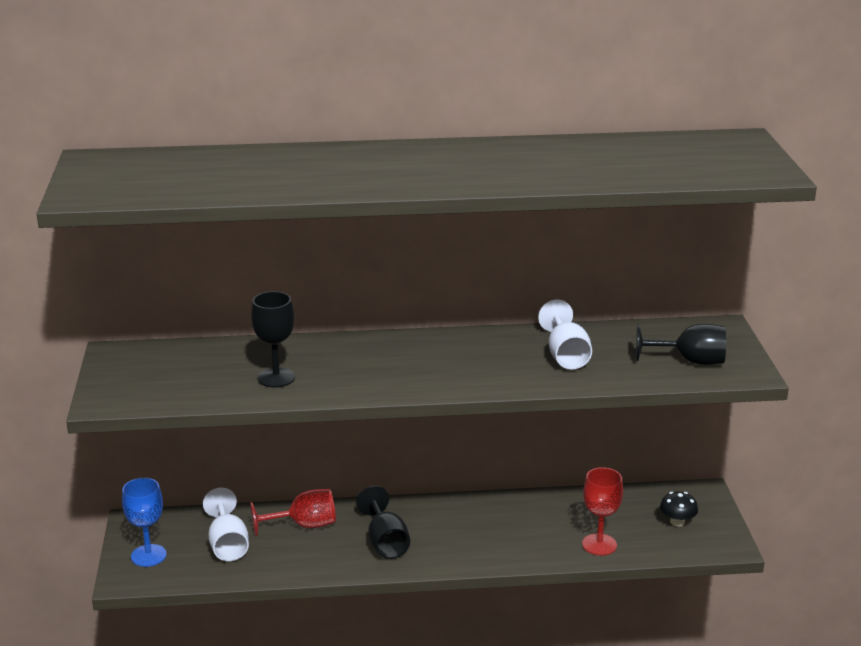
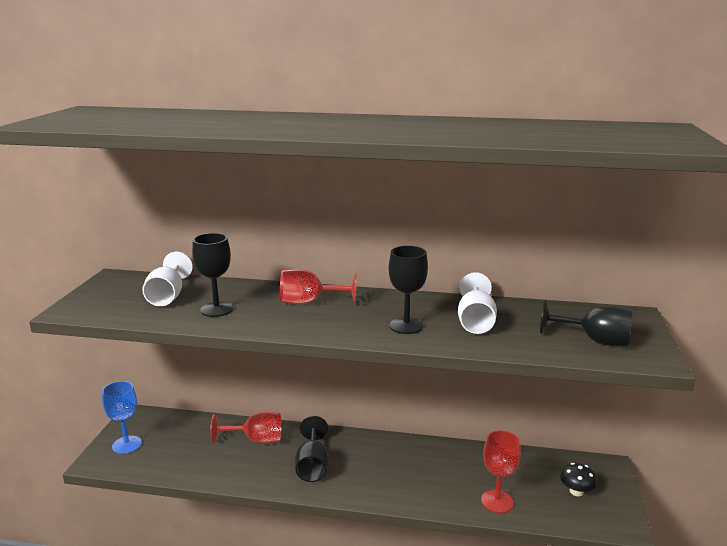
camera: 15 degrees right, 5 degrees down
(227, 545) = (189, 446): white goblet -> white goblet (168, 296)
(375, 355) = (309, 302): none -> red goblet
(496, 370) = (406, 326): none -> black goblet

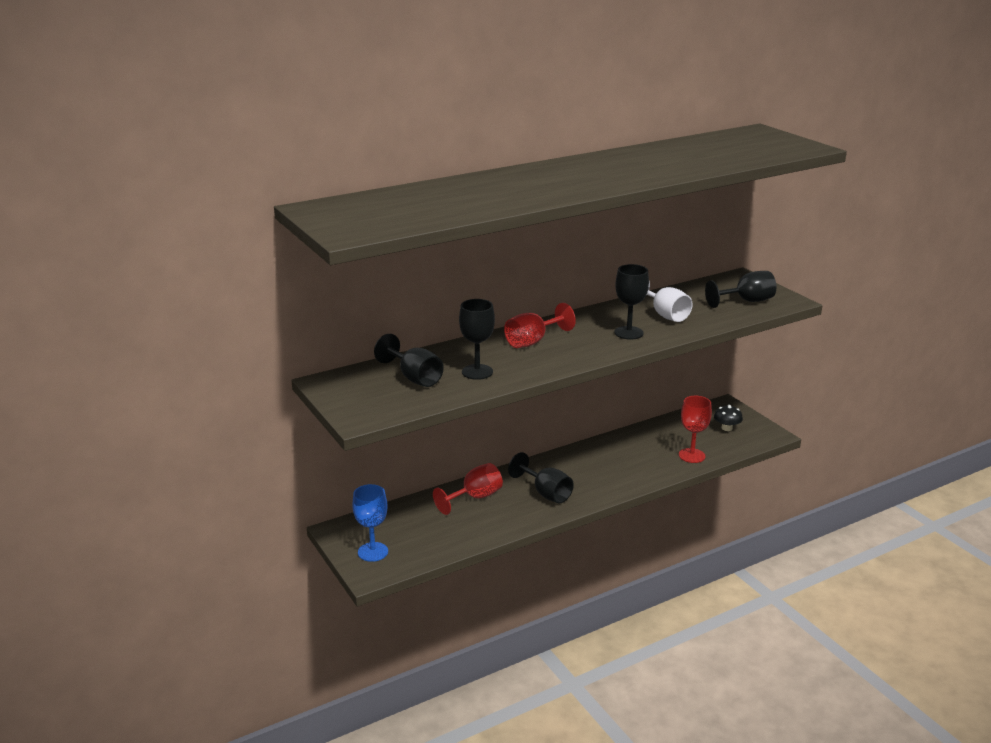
camera: 40 degrees left, 5 degrees up
(168, 296) = (414, 378): white goblet -> black goblet

